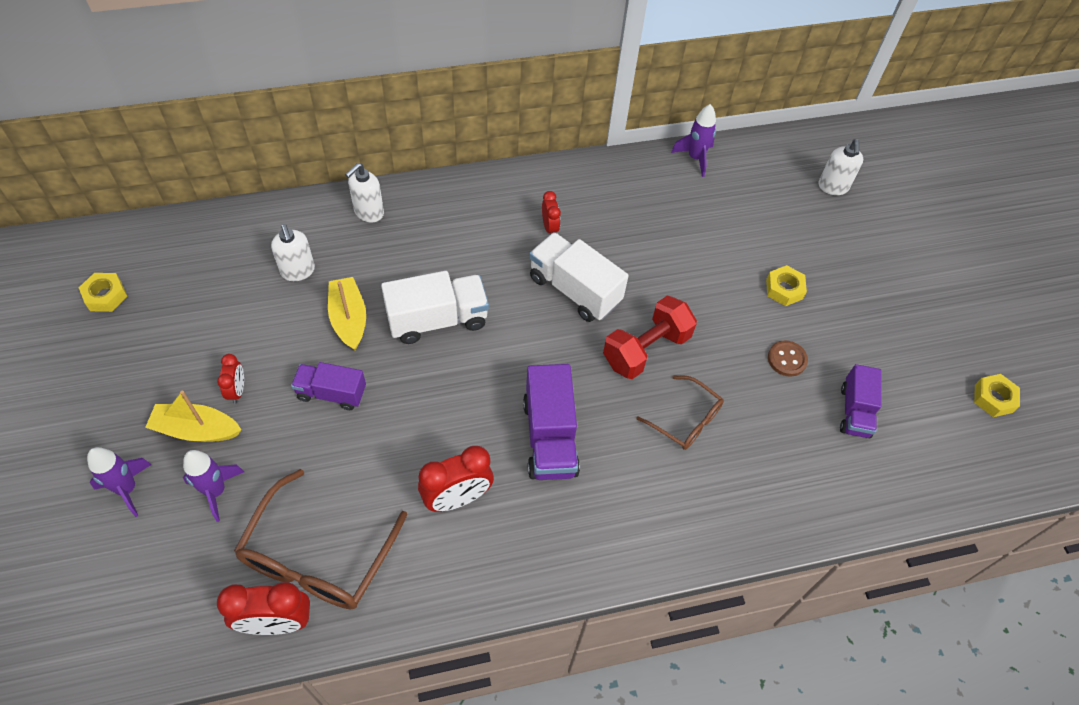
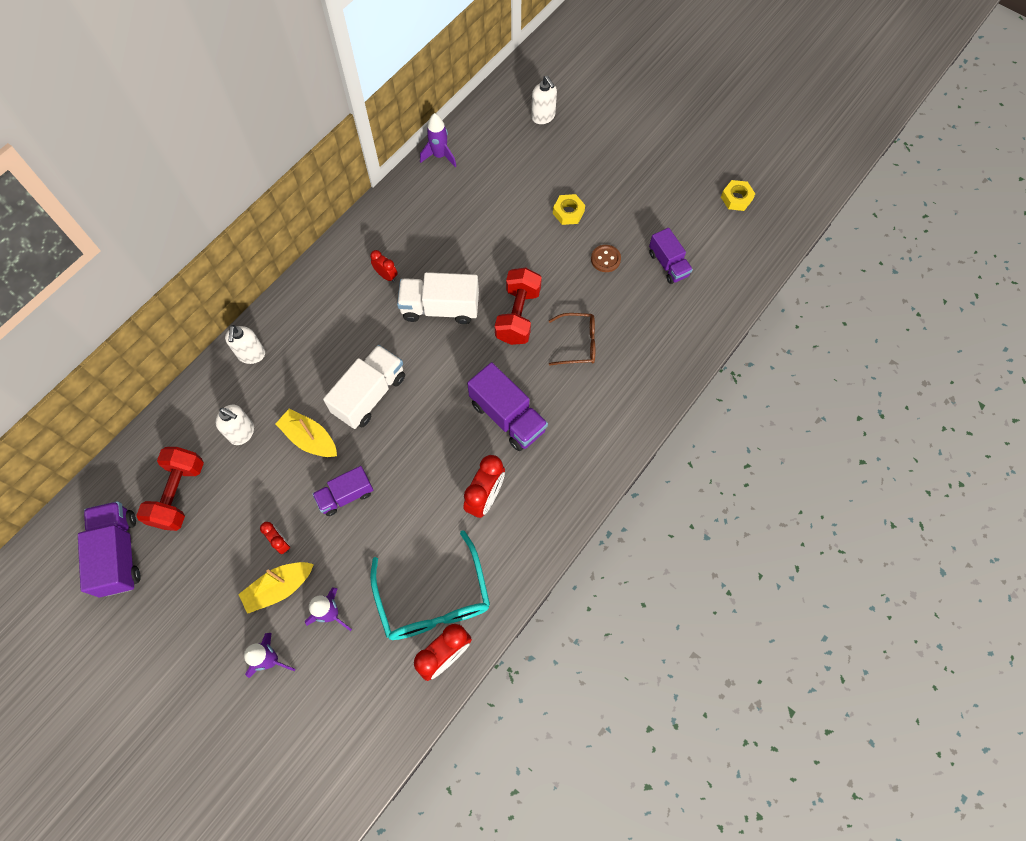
camera: 35 degrees left, 10 degrees up
(105, 296) = (119, 553): yellow nut -> purple truck
(198, 283) = (179, 494): none -> red dumbbell
(318, 557) = (434, 599): brown glasses -> turquoise glasses

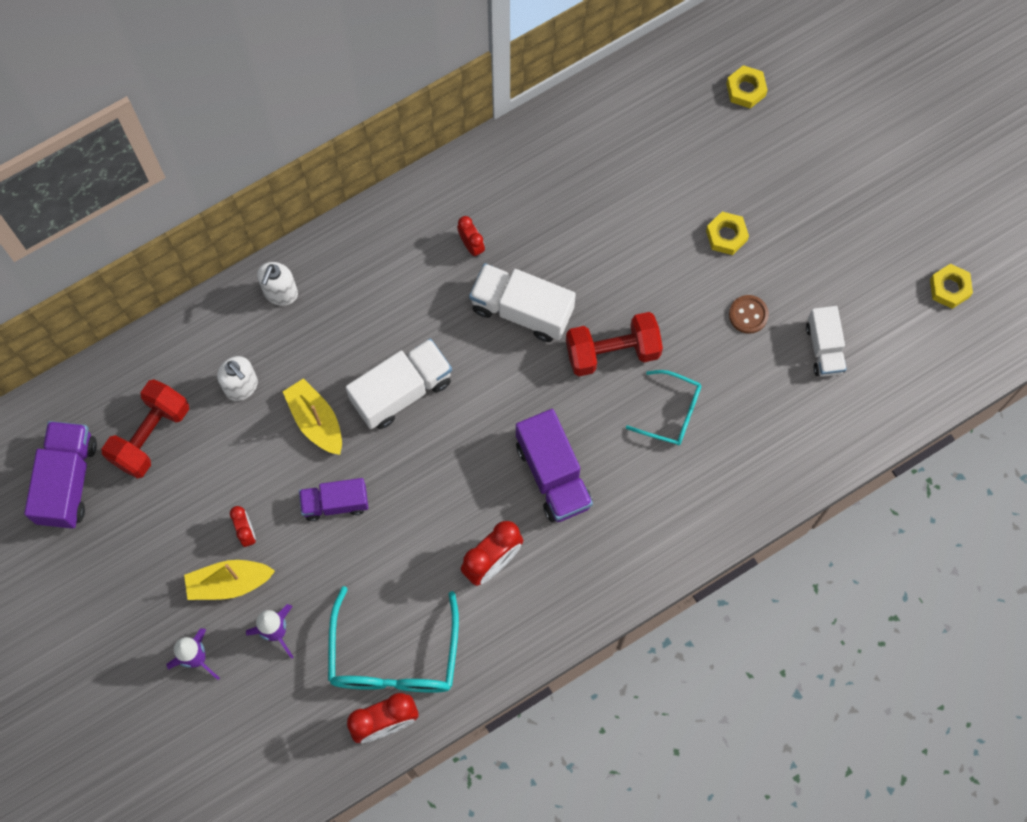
camera: 20 degrees right, 5 degrees up
(439, 156) = (592, 102): purple rocket -> none
(518, 315) = (612, 352): red dumbbell -> red dumbbell turned 45 degrees clockwise
(543, 116) = (746, 90): white soap dispenser -> yellow nut
(578, 343) = (671, 412): brown glasses -> turquoise glasses
(668, 264) = (824, 348): purple truck -> white truck

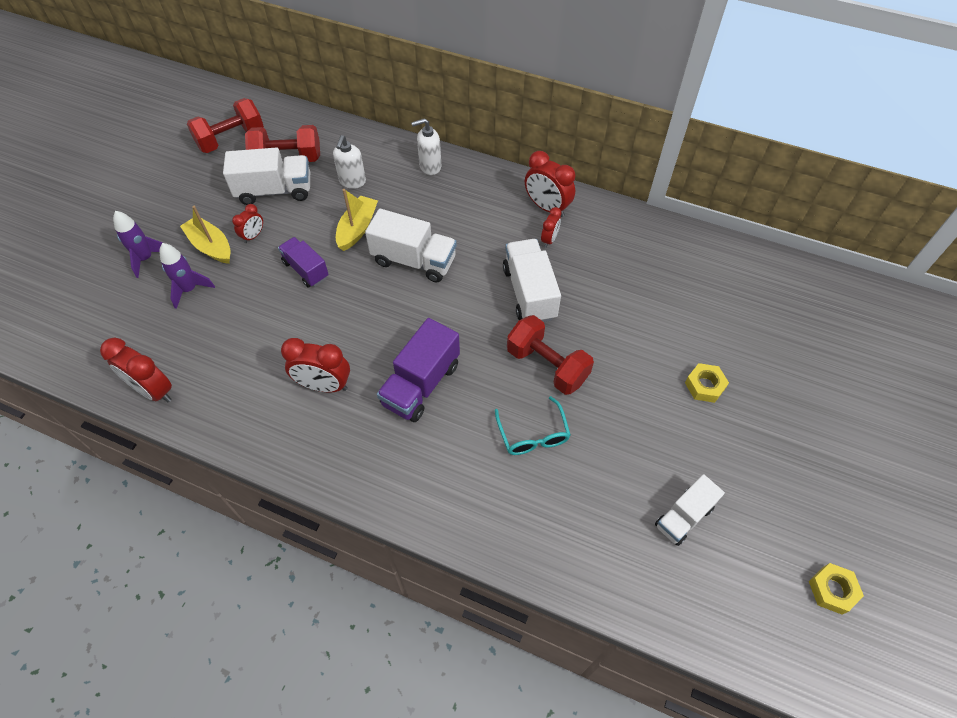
camera: 55 degrees right, 15 degrees down
(67, 481) = (231, 139): purple truck -> red dumbbell
(193, 475) = (274, 191): none -> white truck
(394, 657) = (210, 366): turquoise glasses -> none
(428, 217) = (547, 207): none -> red clock
(746, 90) = (824, 330): yellow nut -> none
(748, 315) = (658, 440): brown button -> none

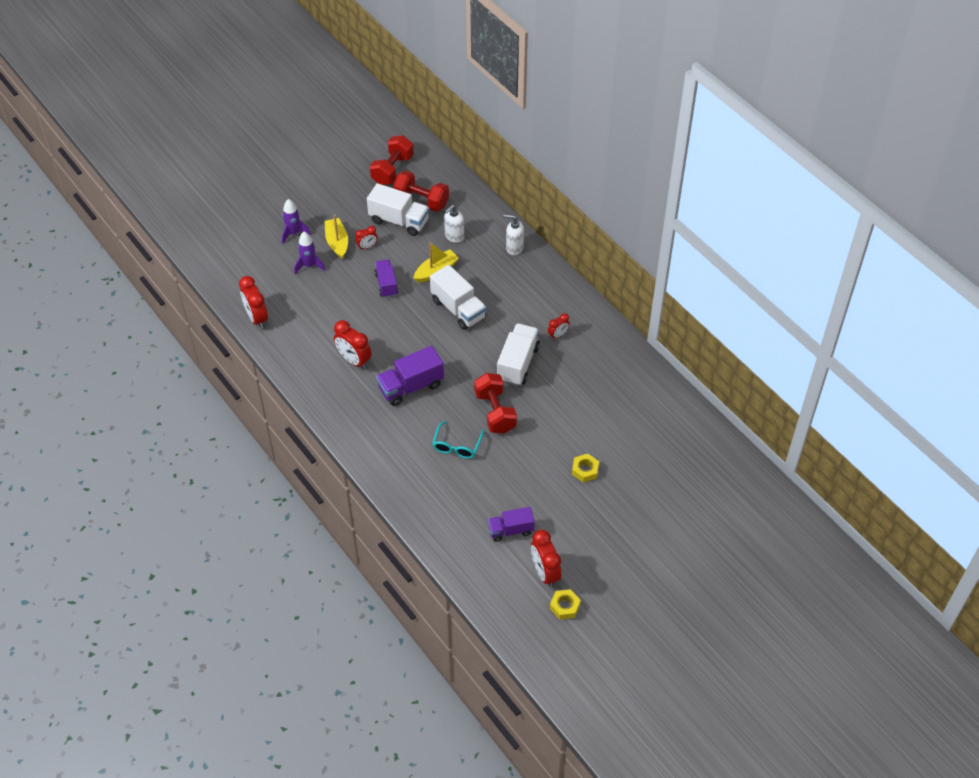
camera: 30 degrees right, 5 degrees down
(231, 139) = (392, 170): red dumbbell -> red dumbbell turned 60 degrees counterclockwise
(547, 207) = (574, 312): red clock -> red clock (545, 573)
(683, 516) = (510, 530): white truck -> purple truck

